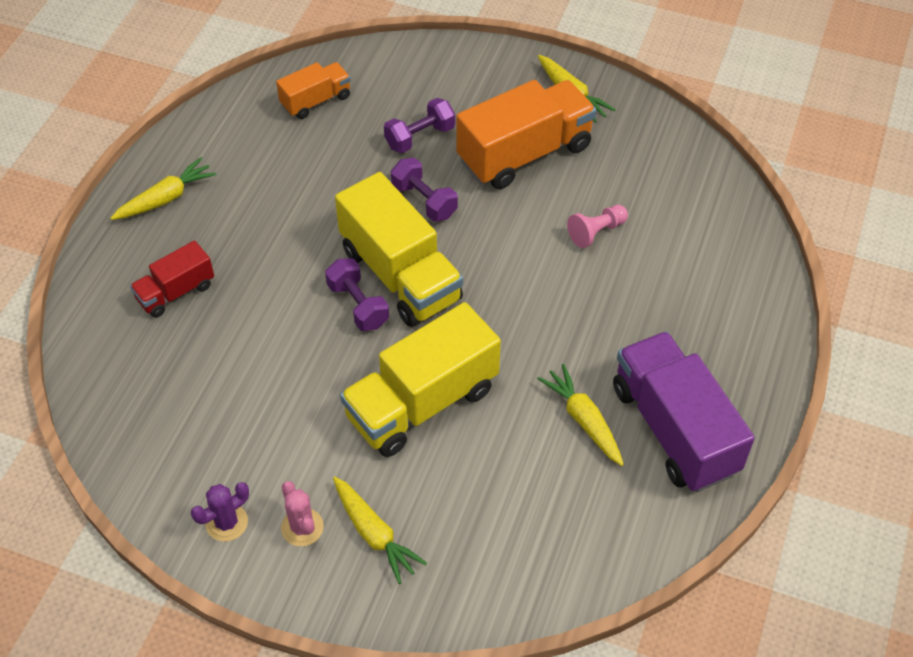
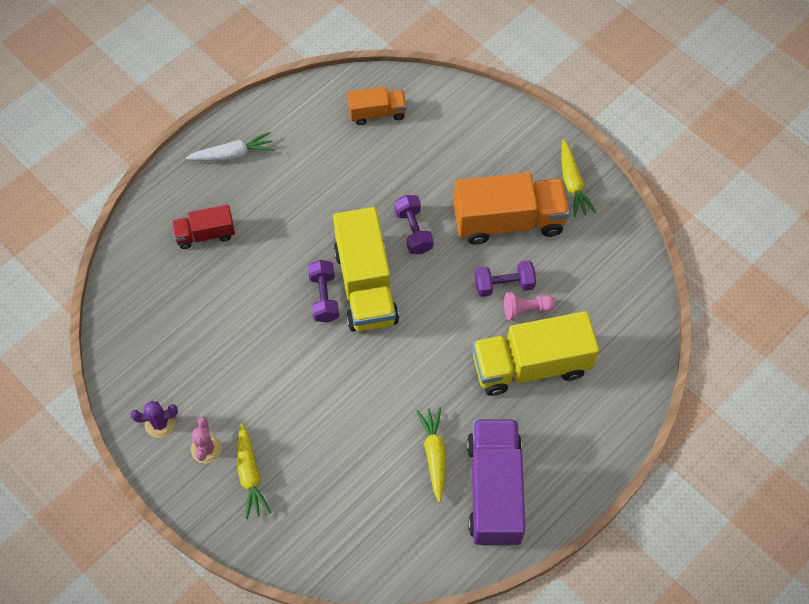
camera: 25 degrees right, 10 degrees up
(166, 198) = (232, 154): yellow carrot -> white carrot
(420, 137) = (438, 175): purple dumbbell -> purple dumbbell (504, 285)
(422, 403) = (330, 392): yellow truck -> yellow truck (530, 365)

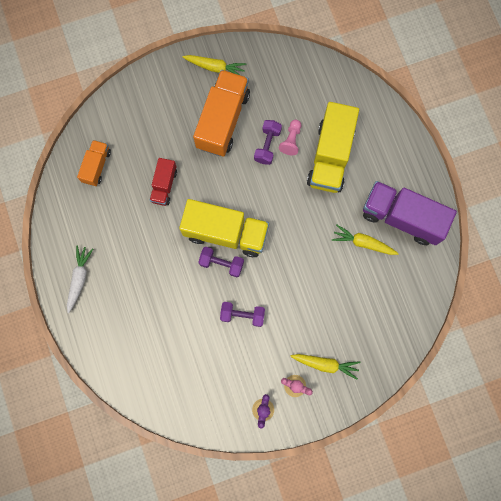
camera: 65 degrees left, 15 degrees up
(205, 234) = (134, 323): red truck -> red truck (164, 185)
(413, 231) = (200, 184): purple dumbbell -> purple dumbbell (242, 315)

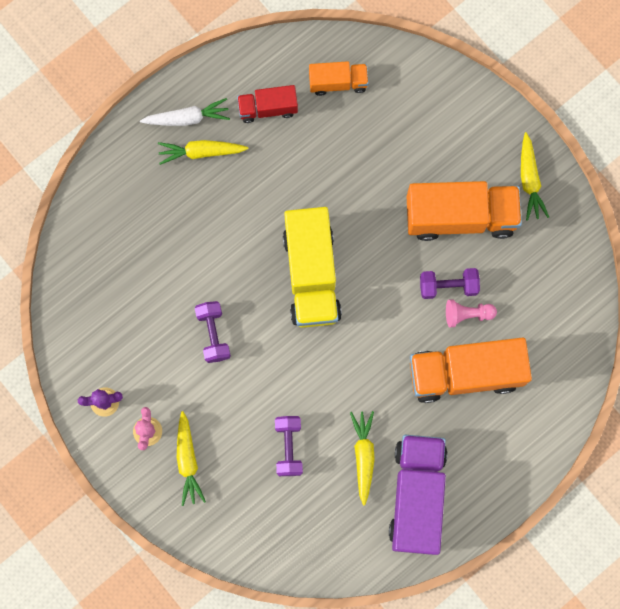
camera: 70 degrees right, 0 degrees up
(108, 277) = (201, 152): none -> yellow carrot
(164, 185) = (344, 175): red truck -> red truck (268, 108)
(221, 263) = (269, 284): purple dumbbell -> purple dumbbell (289, 447)
(330, 156) = (465, 373): yellow truck -> orange truck

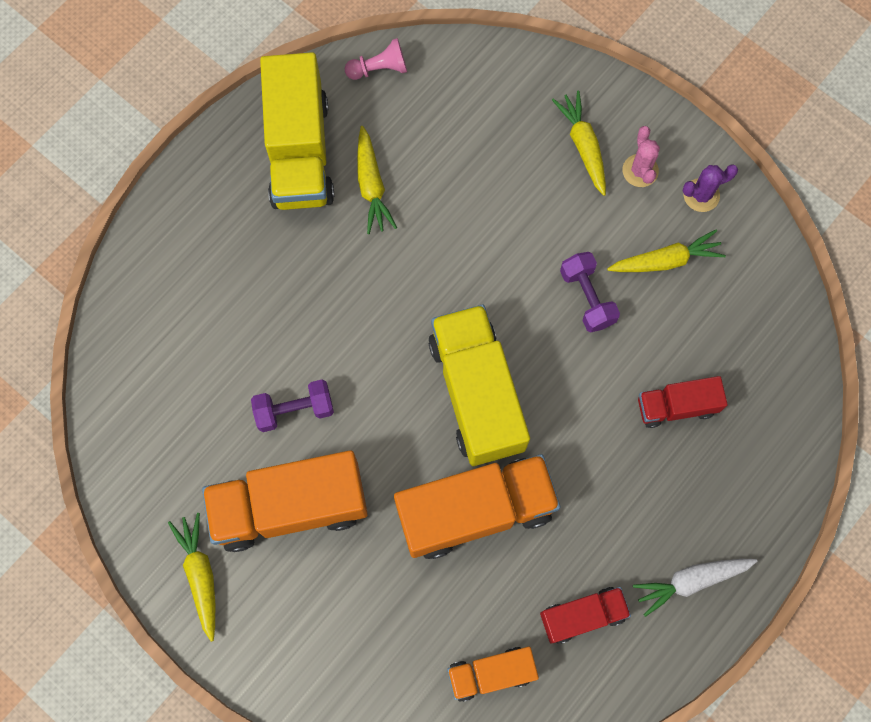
camera: 170 degrees right, 5 degrees down
(166, 240) = (676, 406): none -> red truck
(201, 152) = (660, 535): yellow carrot -> yellow carrot (665, 260)
(289, 447) = (464, 181): purple dumbbell -> none
(417, 496) = (300, 152): purple truck -> yellow truck
(465, 373) = (259, 303): orange truck -> orange truck (475, 511)
(467, 314) = (265, 377): pink pawn -> pink pawn (379, 69)

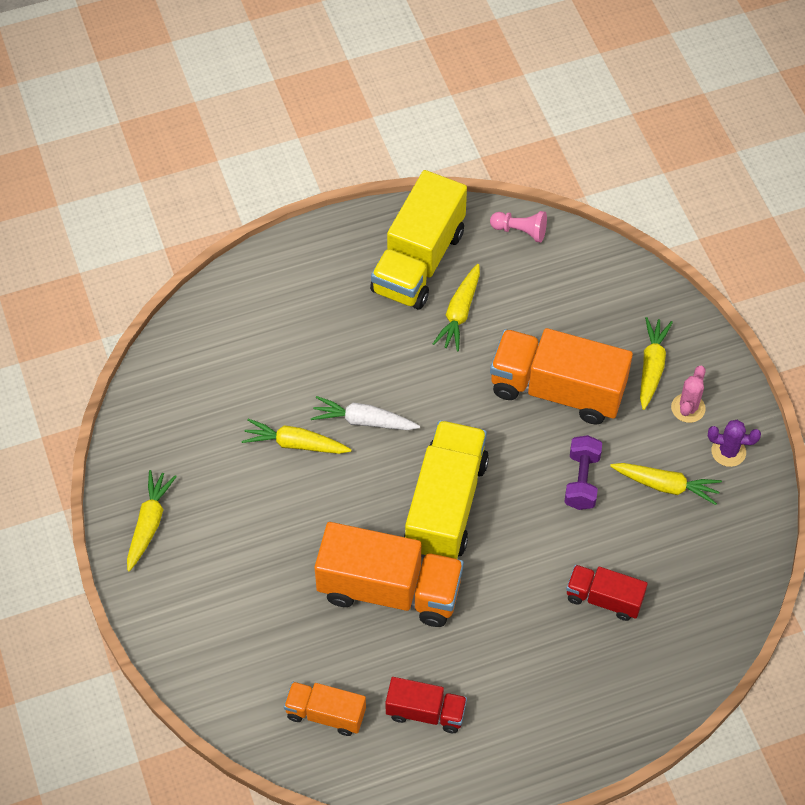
camera: 30 degrees right, 15 degrees down
(290, 506) = (248, 511): orange truck -> orange truck (557, 390)
(294, 410) = (295, 444): purple dumbbell -> yellow carrot
(691, 581) = (531, 735): white carrot -> white carrot (364, 421)

